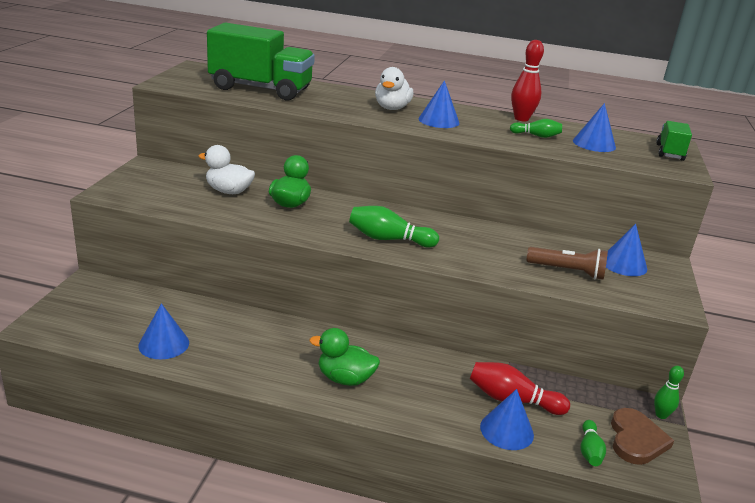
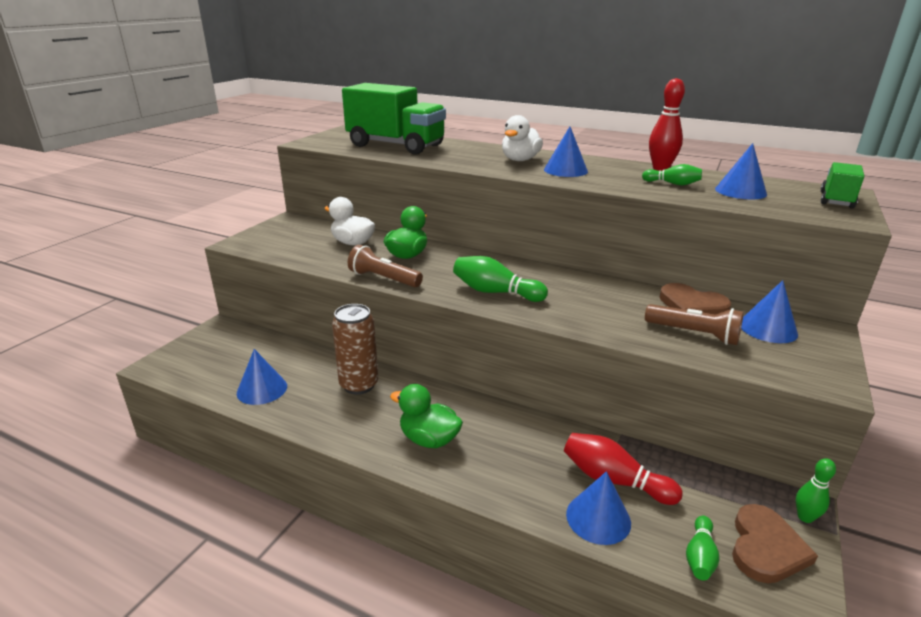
camera: 15 degrees right, 0 degrees up
(260, 334) = (359, 385): none -> brown can
(278, 229) = (383, 279): none -> brown flashlight
(560, 246) = (692, 305): none -> brown heart

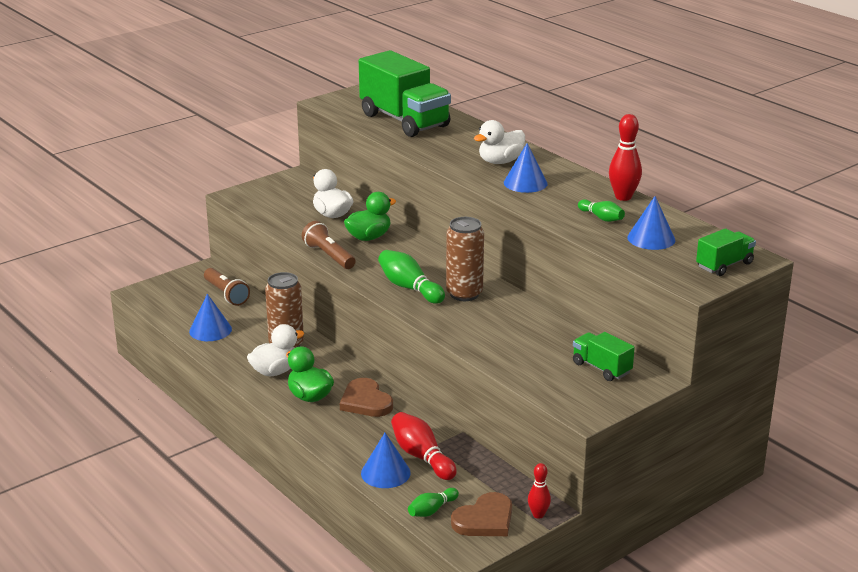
camera: 25 degrees right, 0 degrees up
(368, 419) = (275, 371): none -> white duck
(553, 287) = (464, 294): none -> brown can
(692, 305) = (564, 336): brown heart -> brown heart (365, 401)
(694, 334) = (531, 357): brown flashlight -> brown flashlight (226, 294)
(768, 328) = (601, 368): blue cone -> green truck
(805, 517) = (538, 515): green bowling pin -> red bowling pin

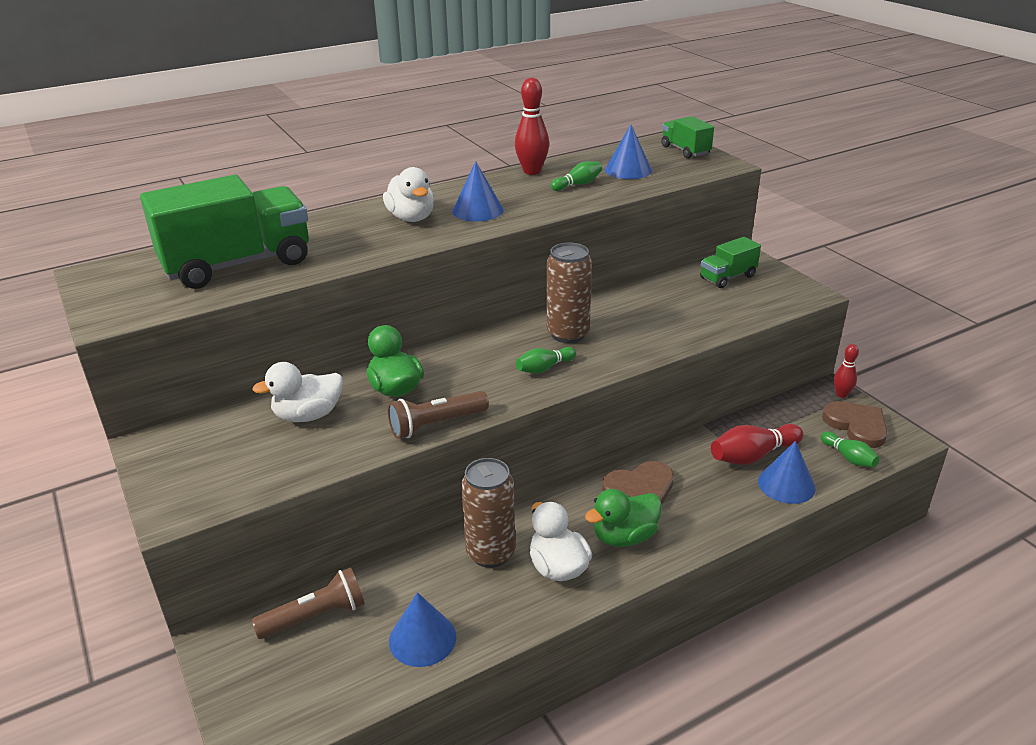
camera: 80 degrees left, 5 degrees up
(409, 288) = (544, 368): green bowling pin -> green bowling pin, size x0.61

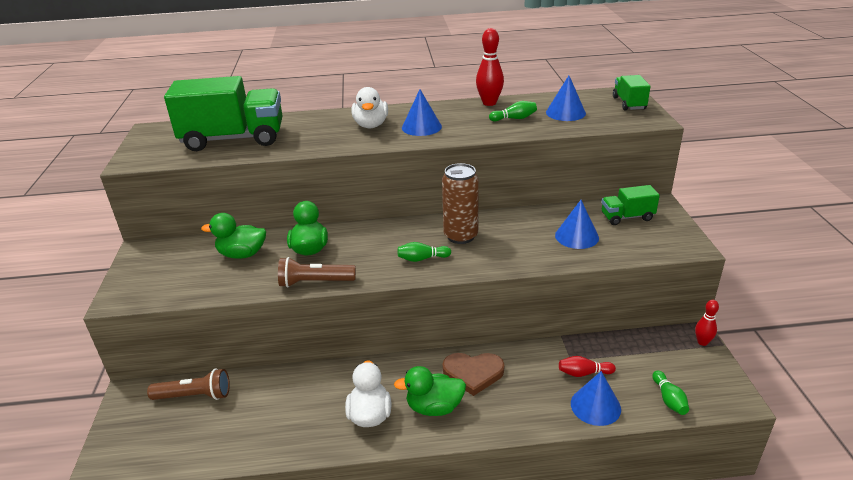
camera: 25 degrees right, 0 degrees up
(308, 415) = (242, 254): white duck -> green duck
(422, 638) = (246, 435): blue cone -> blue cone (576, 236)
(490, 553) = (332, 388): brown can -> none
(753, 456) = (584, 373): red bowling pin -> red bowling pin, size x0.61
(857, 426) = (697, 373): brown heart -> none

